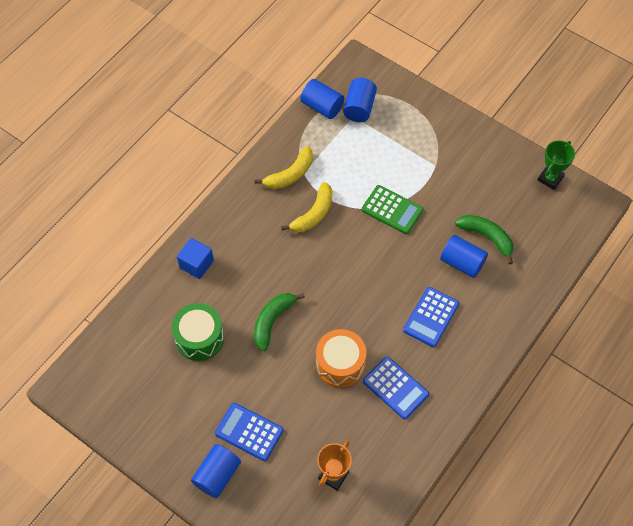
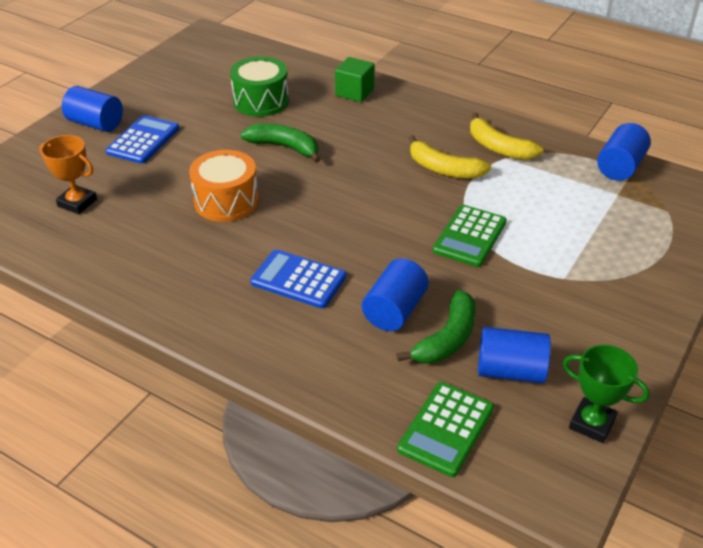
camera: 85 degrees right, 20 degrees down
(196, 264) = (354, 92): blue cube -> green cube
(359, 107) = (635, 199): blue cylinder -> blue cylinder (510, 371)
(395, 388) = (189, 249): blue calculator -> none
(555, 247) = (446, 429): none -> green calculator

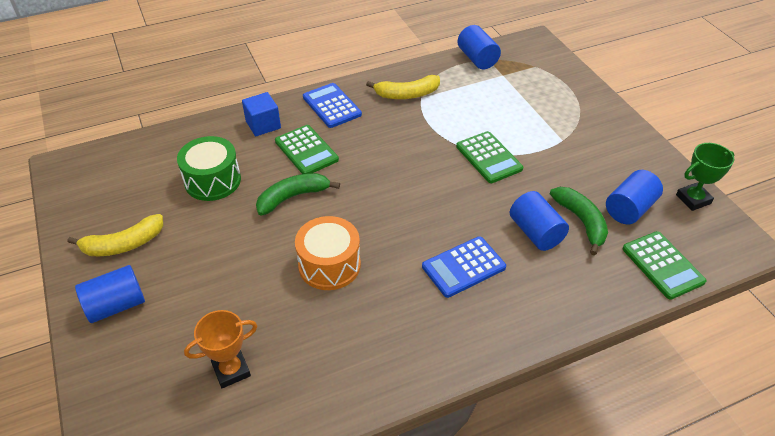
camera: 55 degrees left, 5 degrees up
(143, 140) = (183, 281): blue calculator -> blue calculator (331, 106)
(349, 128) = (306, 150): none -> green calculator
(354, 92) = (263, 125): green cube -> blue cube
(444, 169) = (405, 131): yellow banana -> yellow banana (123, 244)

